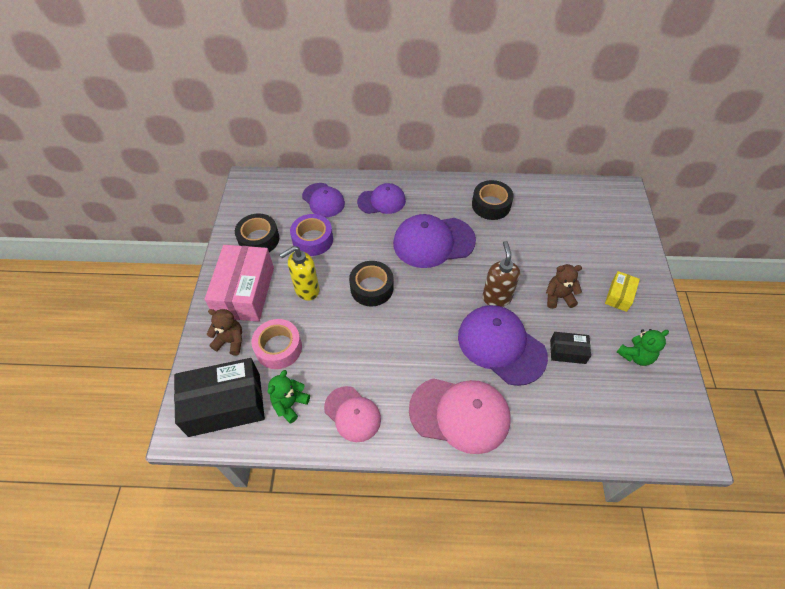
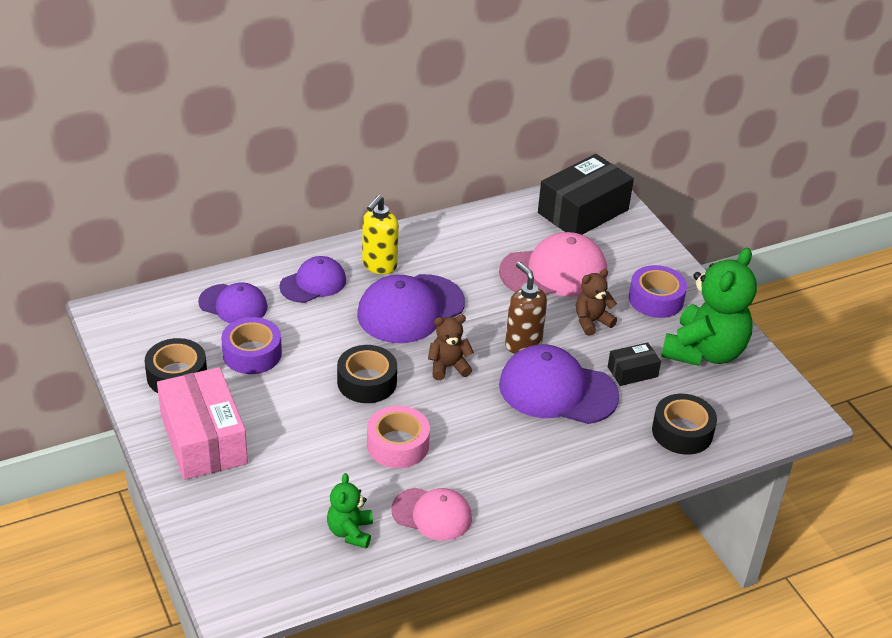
camera: 30 degrees left, 15 degrees down
(225, 404) = (269, 562): black box -> black box (583, 211)
(230, 341) = (225, 497): brown teddy bear -> brown teddy bear (448, 367)
(278, 348) = (294, 482): pink tape -> pink tape (397, 445)
(306, 290) = (284, 411): yellow soap dispenser -> yellow soap dispenser (379, 265)
(460, 414) = (553, 471): pink cap -> pink cap (554, 272)
(491, 205) = (455, 248): black tape -> black tape (682, 432)
(619, 295) = (656, 299): yellow box -> purple tape
(635, 356) = (704, 352): green teddy bear -> green teddy bear, size x2.01

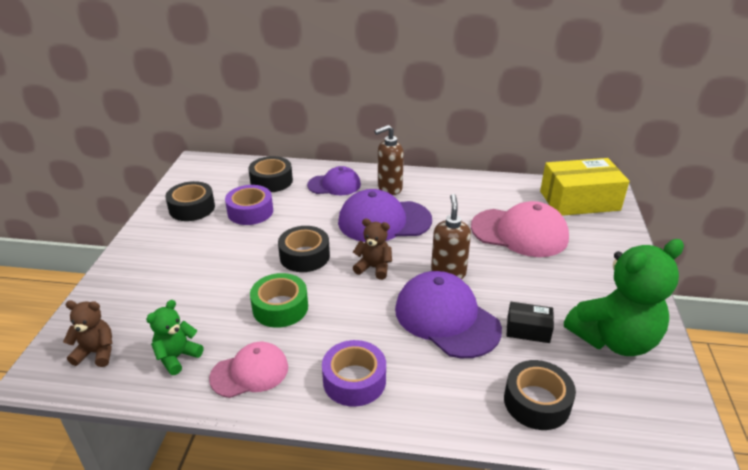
camera: 35 degrees right, 5 degrees down
(203, 439) = (161, 251): pink box -> none
(233, 305) = (271, 181): purple cap -> black tape
(379, 265) = (389, 188): yellow soap dispenser -> brown soap dispenser
(397, 445) = (280, 307): pink tape -> green tape
(432, 514) = (250, 372): pink cap -> pink cap turned 75 degrees counterclockwise
(583, 211) = (579, 200): black box -> yellow box
(592, 322) = (522, 277): brown teddy bear -> brown teddy bear (96, 353)
(656, 299) = (596, 281): purple tape -> purple tape (354, 380)

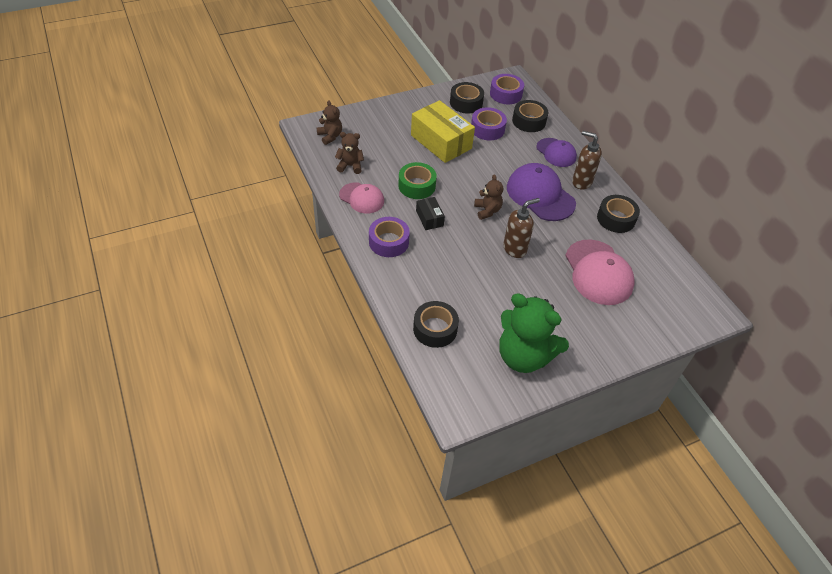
camera: 55 degrees right, 15 degrees up
(177, 357) = (350, 166): green teddy bear -> brown teddy bear
(214, 177) = (506, 94): none -> purple tape
(304, 256) = (469, 174): black tape -> black tape (616, 218)
(446, 318) = (471, 263): purple cap -> none
(528, 329) = (495, 307): black box -> black box (429, 218)
(579, 200) = (681, 297): yellow box -> yellow box (441, 142)

